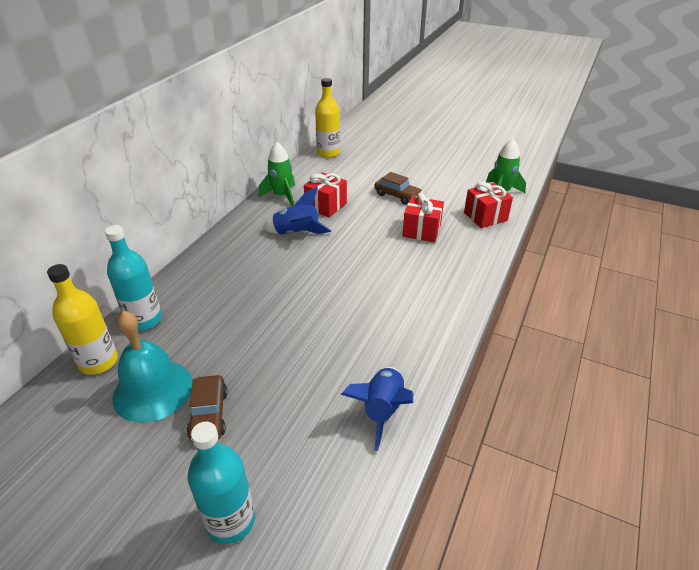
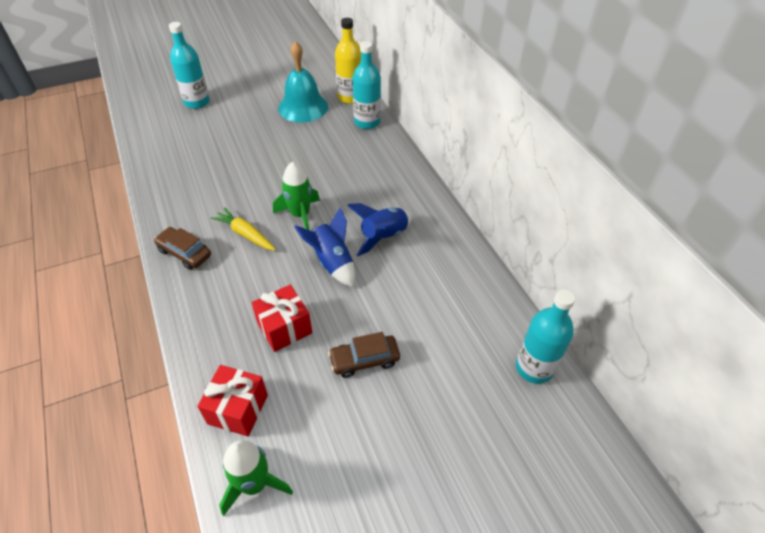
camera: 130 degrees right, 10 degrees up
(209, 414) = (260, 117): brown car -> brown car (184, 253)
(282, 196) = (461, 262): green rocket -> green rocket (300, 215)
(326, 206) = (408, 284): red gift -> none
(328, 153) = (534, 367): yellow bottle -> turquoise bottle
(380, 297) = (245, 234): none -> yellow carrot
(382, 410) = (170, 174): blue rocket -> blue rocket (332, 262)

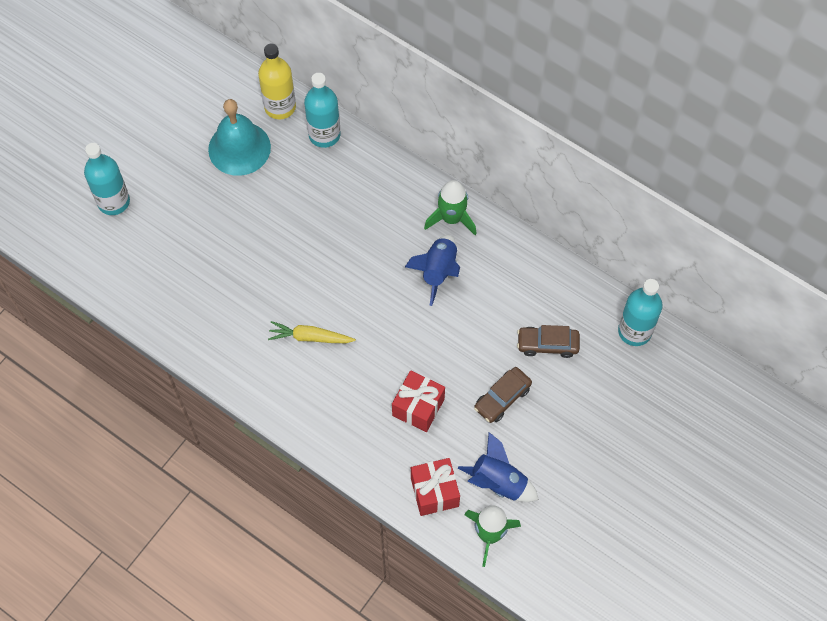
camera: 30 degrees left, 15 degrees up
(184, 253) = (271, 387): brown car -> brown car (547, 344)
(300, 215) = (344, 289): green rocket -> green rocket (451, 218)
(332, 262) = (411, 323): blue rocket -> blue rocket (498, 482)

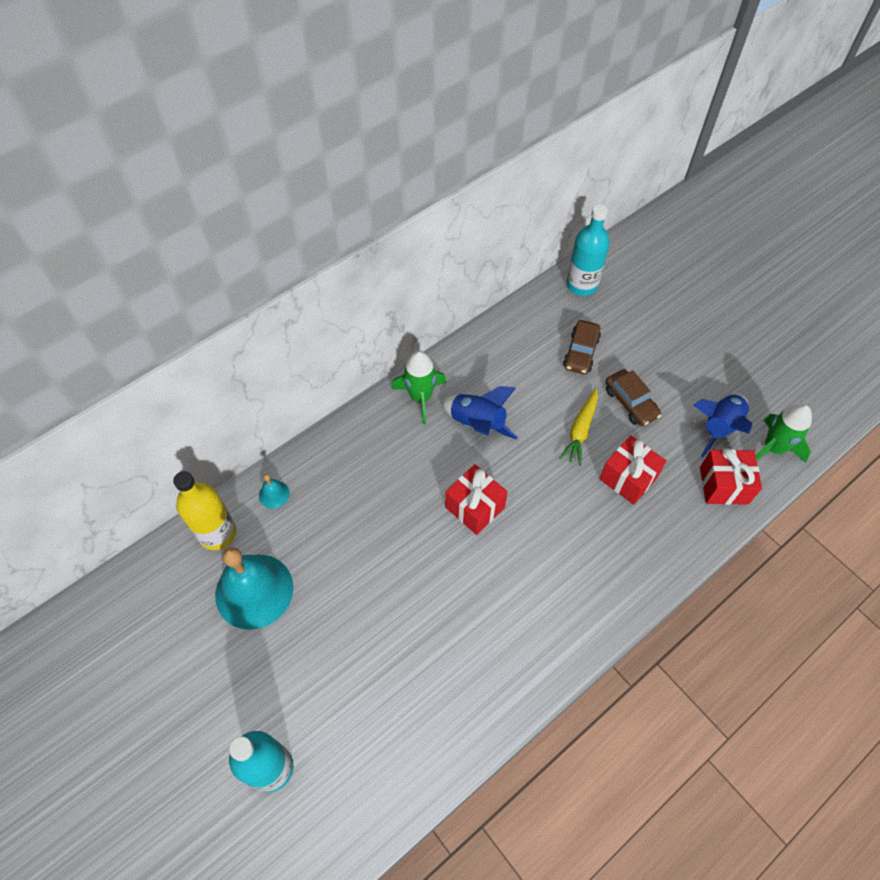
camera: 75 degrees left, 5 degrees down
(310, 337) = (525, 566): yellow carrot -> yellow carrot (580, 430)
(324, 135) = (274, 494): turquoise bottle -> turquoise bell
(354, 287) = (475, 507): none -> red gift

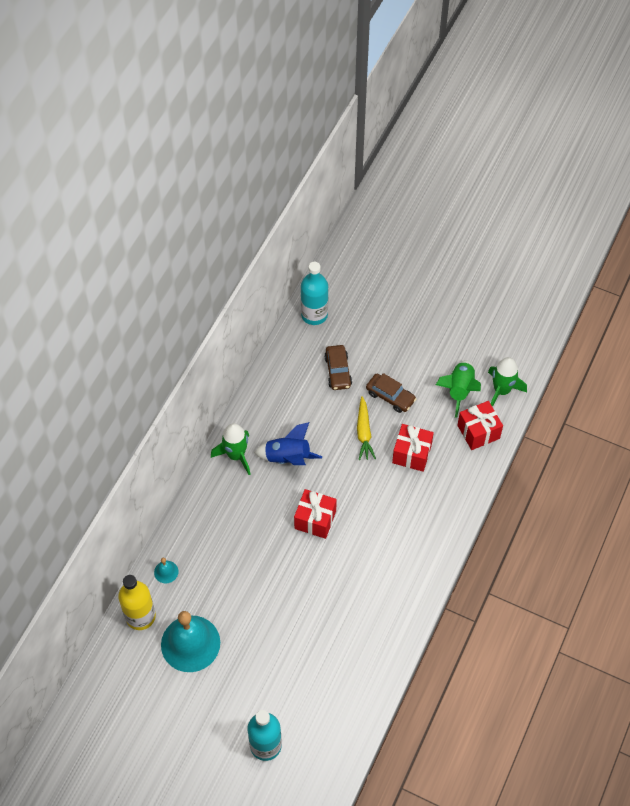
camera: 25 degrees left, 0 degrees up
(719, 427) = (459, 390): blue rocket -> green rocket

